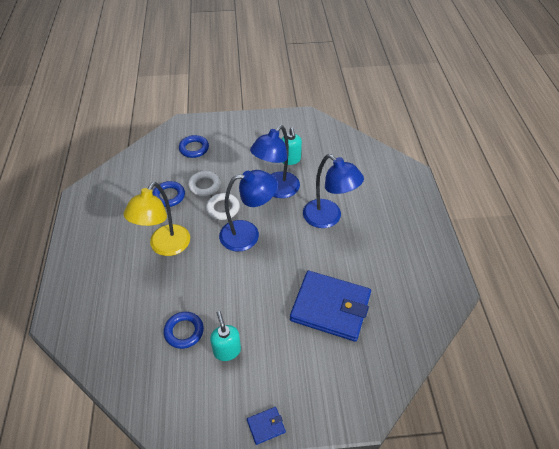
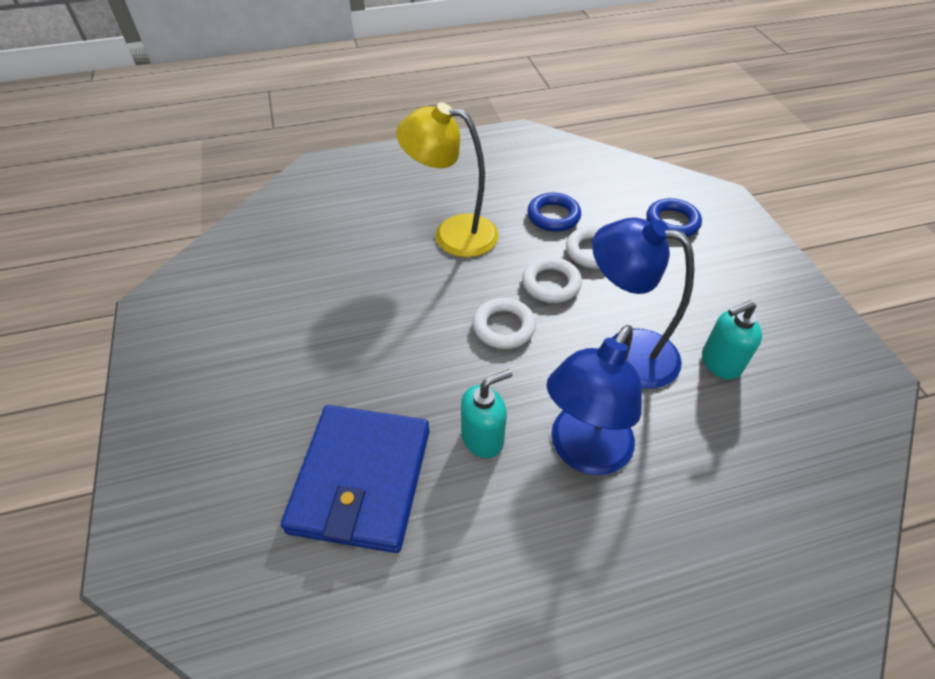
camera: 80 degrees right, 0 degrees up
(184, 331) = (306, 284): blue ring -> none
(227, 350) = (273, 339): turquoise soap dispenser -> turquoise soap dispenser (483, 438)
(248, 234) = (503, 327): blue lamp -> white ring
(266, 426) = (142, 409): blue wallet -> none

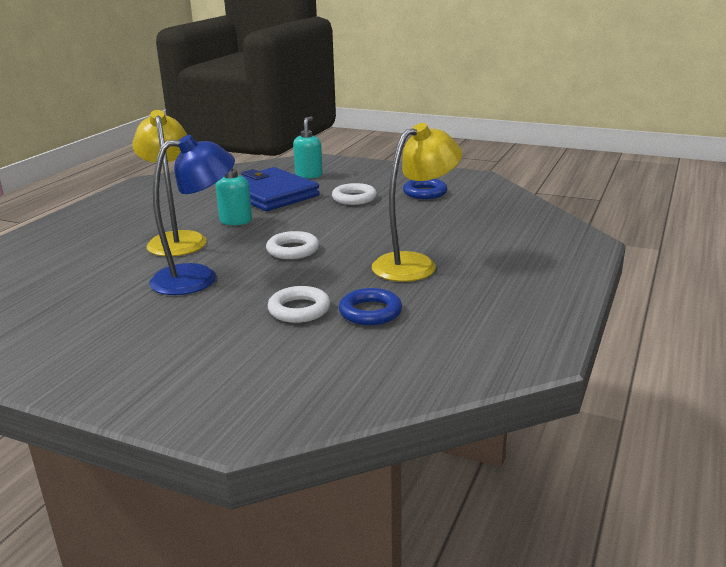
camera: 130 degrees right, 25 degrees down
(551, 284) = (298, 279): white ring -> white ring (354, 198)
(583, 452) = (176, 240): blue lamp -> yellow lamp
(672, 222) = (262, 369): blue ring -> blue ring (425, 193)
(720, 363) = (123, 304): turquoise soap dispenser -> turquoise soap dispenser (309, 175)

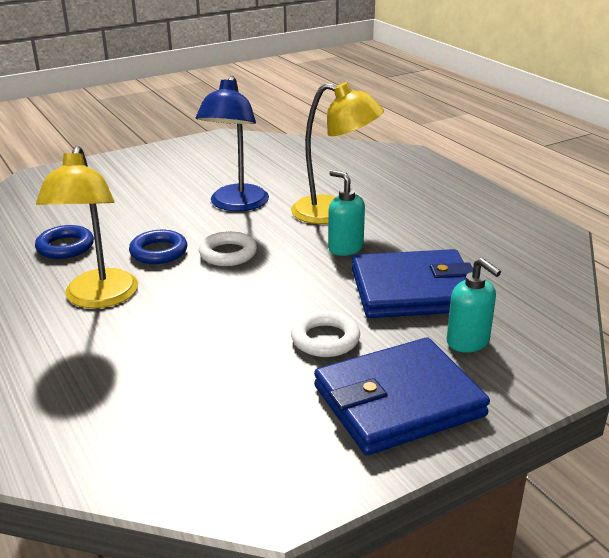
camera: 125 degrees right, 5 degrees up
(299, 309) = (118, 224): white ring -> none
(379, 176) = (398, 401): none -> blue wallet
(425, 193) = (272, 405): blue ring -> blue ring (159, 252)

